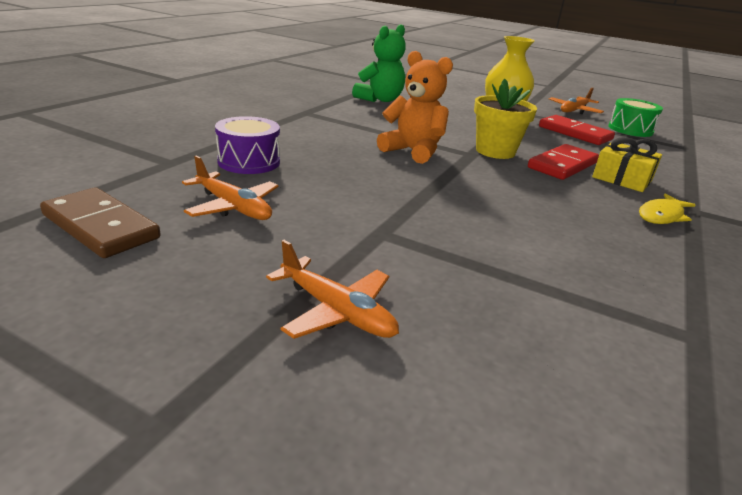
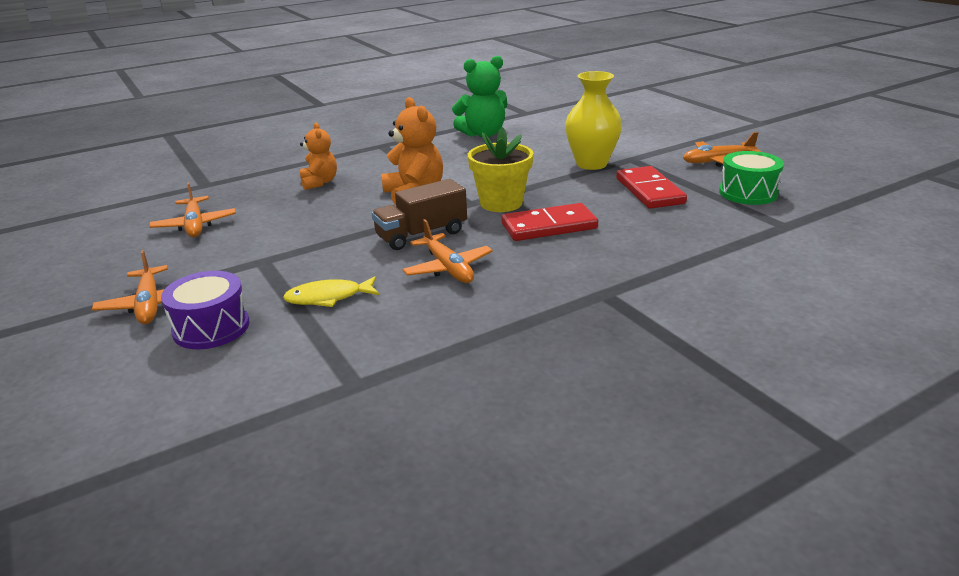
camera: 35 degrees right, 0 degrees up
(100, 227) = (103, 226): brown domino -> none
(249, 162) = (259, 190): purple drum -> purple drum (211, 327)
(303, 149) = (319, 182): none -> orange teddy bear
(483, 185) = (421, 235): none -> brown truck
(557, 210) = (447, 268): none -> orange plane
(622, 179) = (591, 249): yellow gift -> none
(662, 216) = (551, 292): yellow fish -> yellow fish (328, 297)

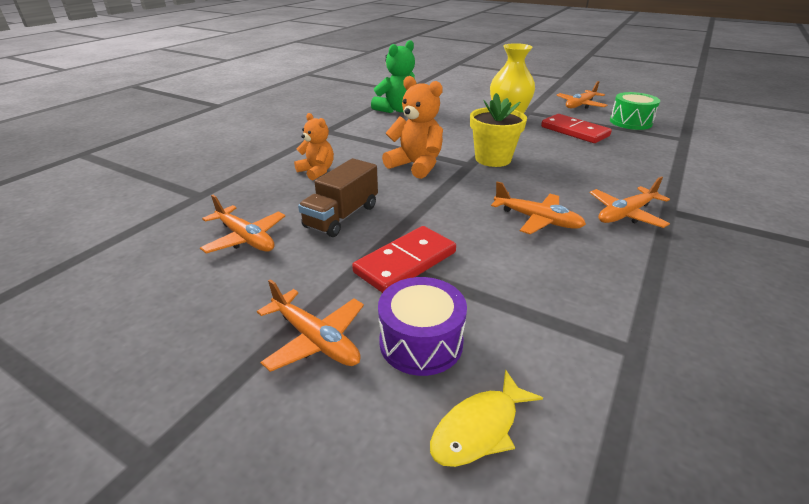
camera: 30 degrees left, 5 degrees up
(328, 297) = (484, 274): yellow fish -> yellow fish (479, 428)
(421, 235) = (473, 197): brown truck -> brown truck (342, 216)
(548, 285) = (626, 214): none -> orange plane
(549, 226) = (554, 169): red domino -> red domino (406, 262)

